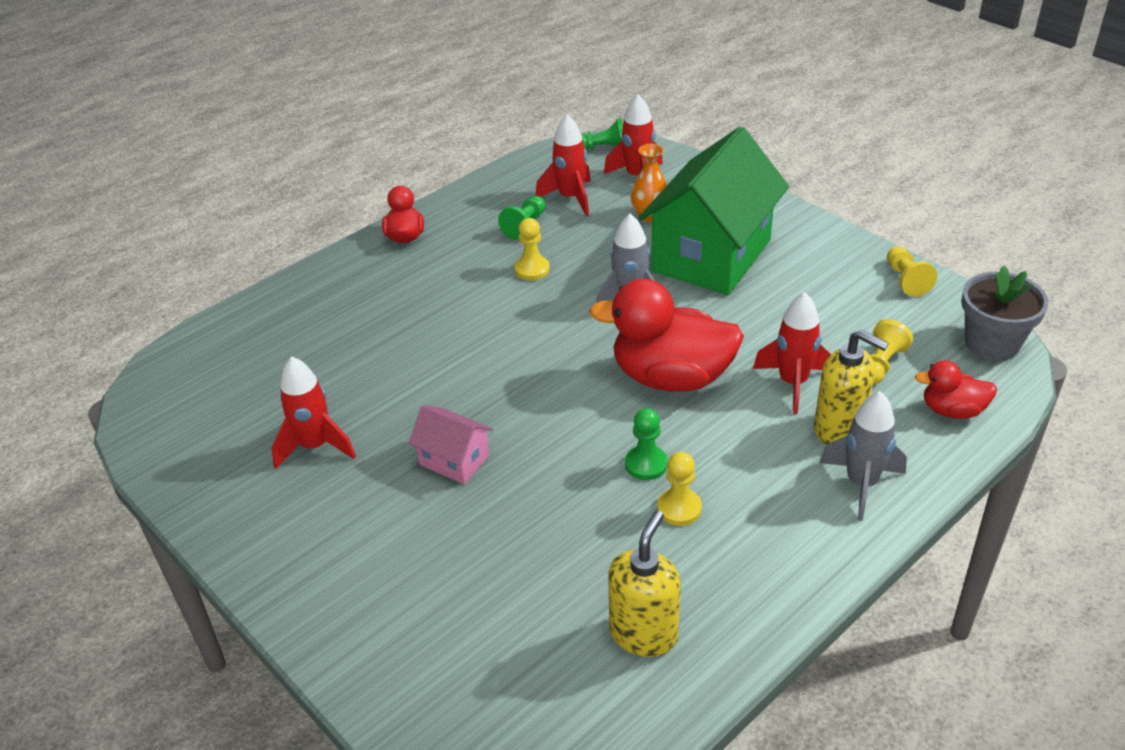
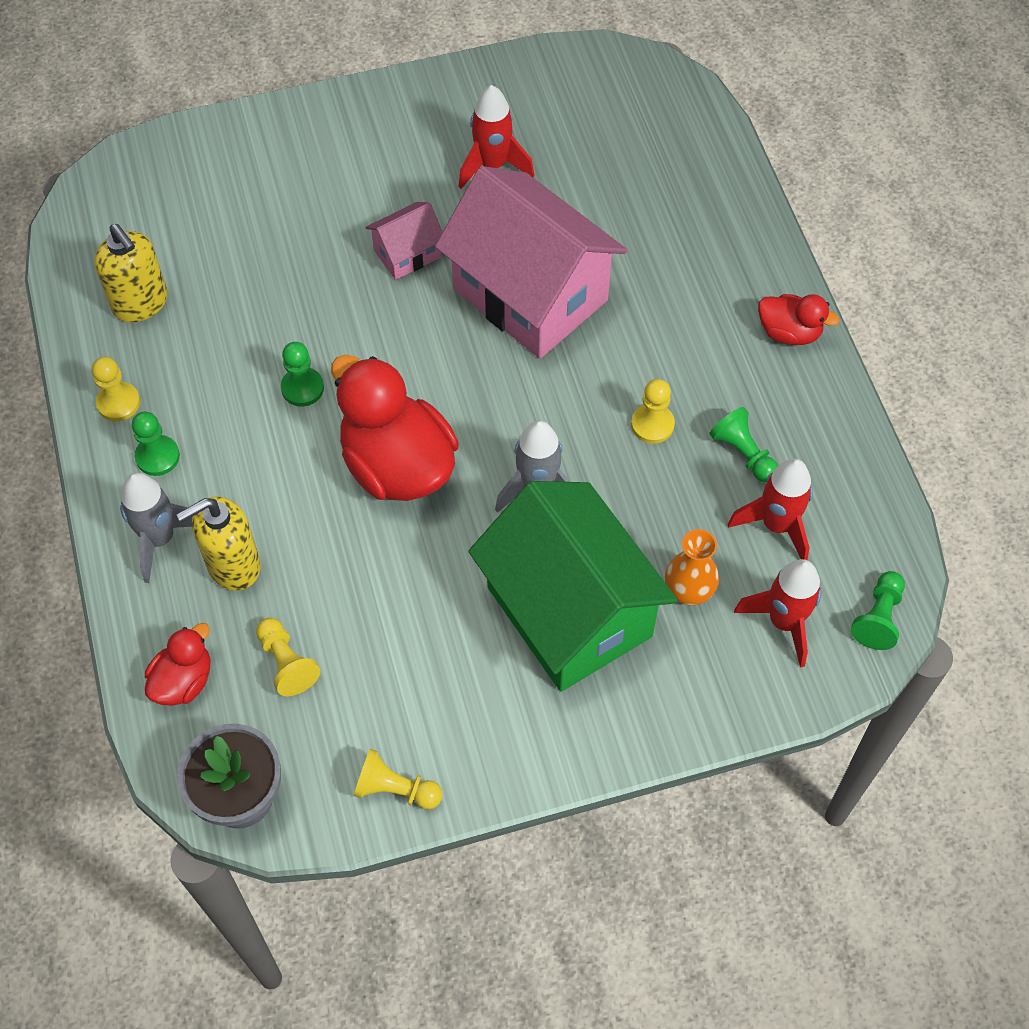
camera: 115 degrees right, 20 degrees up
(452, 369) = (530, 295): none -> pink house
(671, 377) = (397, 465): red duck -> red duck turned 75 degrees counterclockwise
(679, 508) = (237, 387): yellow pawn -> yellow pawn (118, 403)
(792, 383) = (317, 564): red rocket -> none
(792, 527) = (157, 456): none -> green pawn

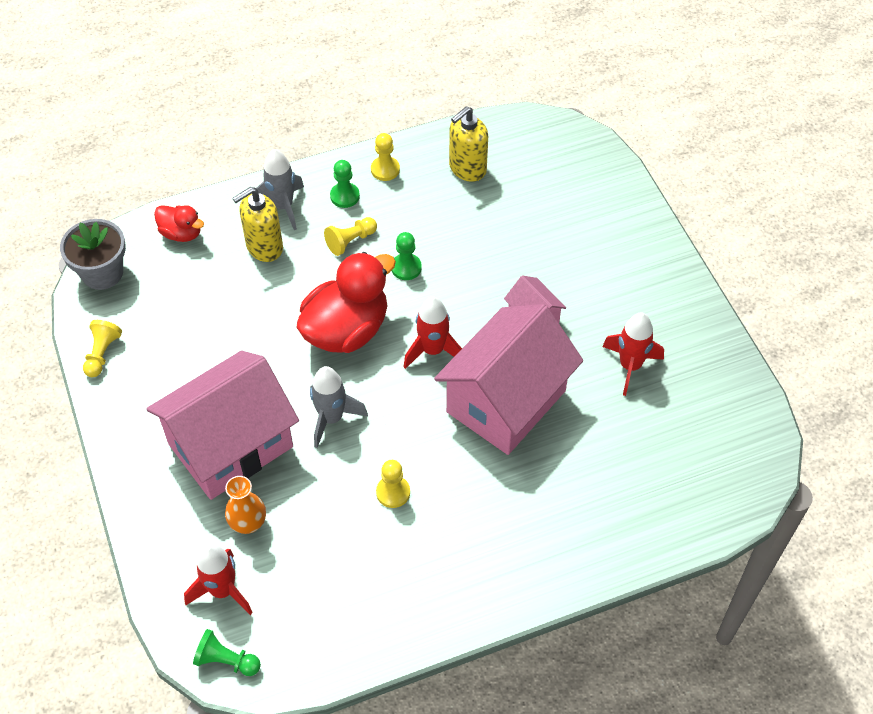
camera: 85 degrees right, 5 degrees down
(233, 565) = (264, 247): yellow soap dispenser -> yellow soap dispenser turned 90 degrees counterclockwise
(286, 663) = (193, 285): yellow pawn -> yellow pawn (350, 241)
(569, 611) = (231, 445): green house -> pink house
(743, 453) = (371, 559): green pawn -> none
(776, 525) = (307, 584): red rocket -> red rocket (433, 350)
(789, 332) = (492, 592): red duck -> none

